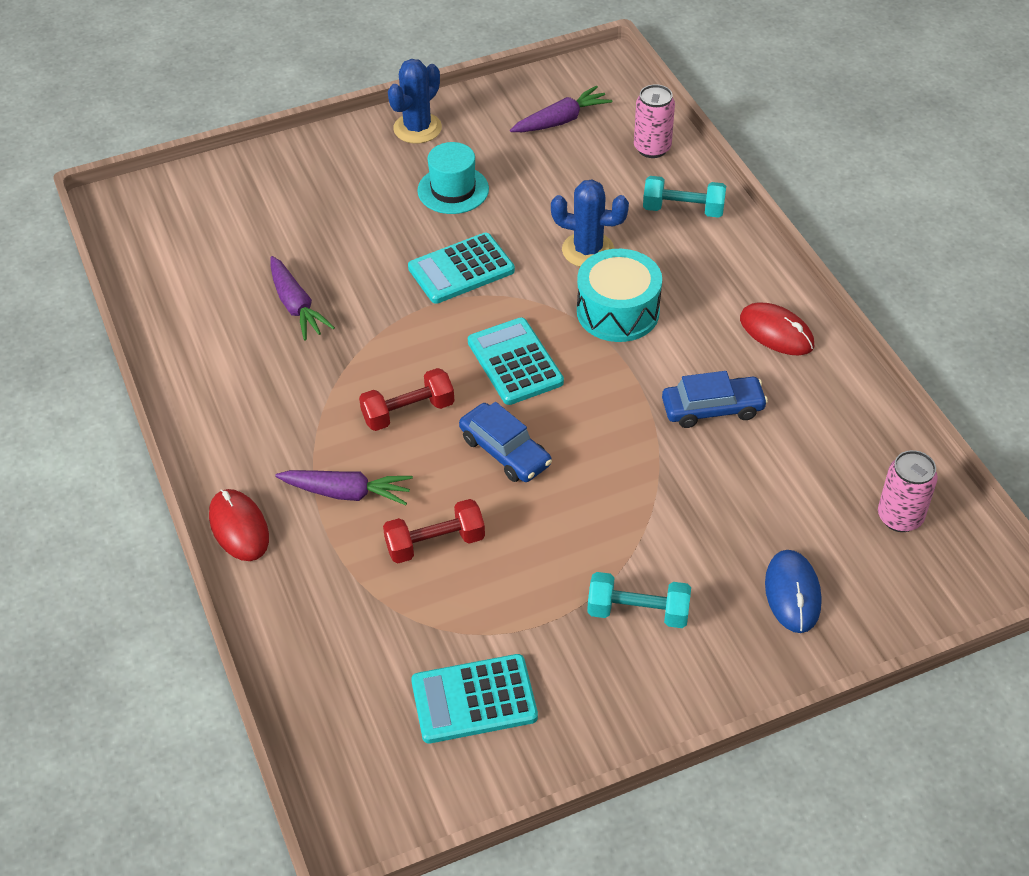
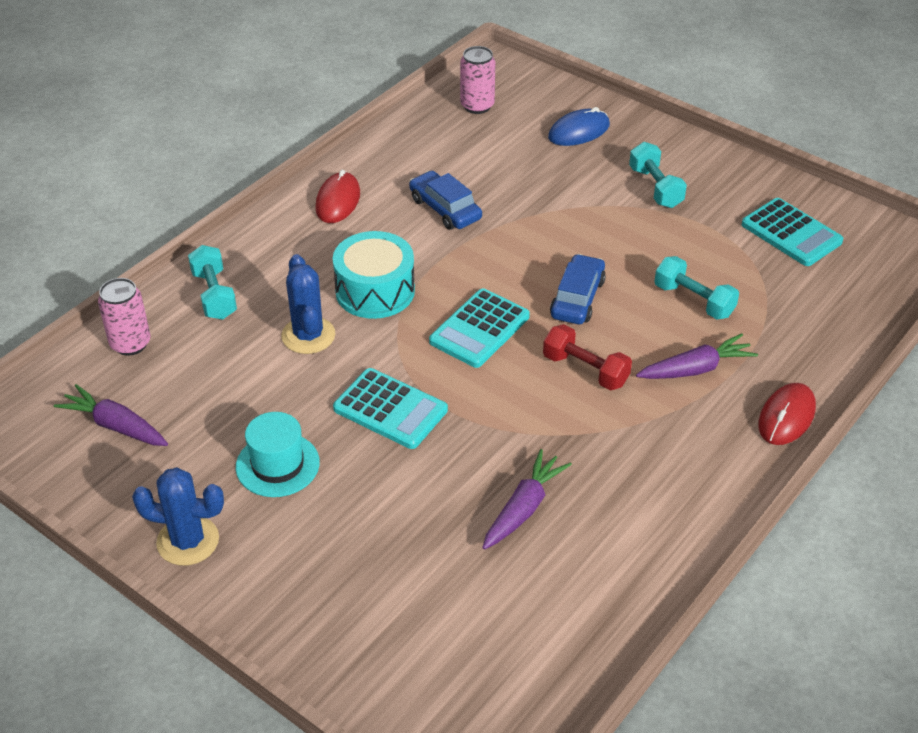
camera: 120 degrees left, 5 degrees down
(347, 493) = (696, 369): purple carrot -> purple carrot turned 90 degrees clockwise
(435, 543) = (694, 300): red dumbbell -> turquoise dumbbell

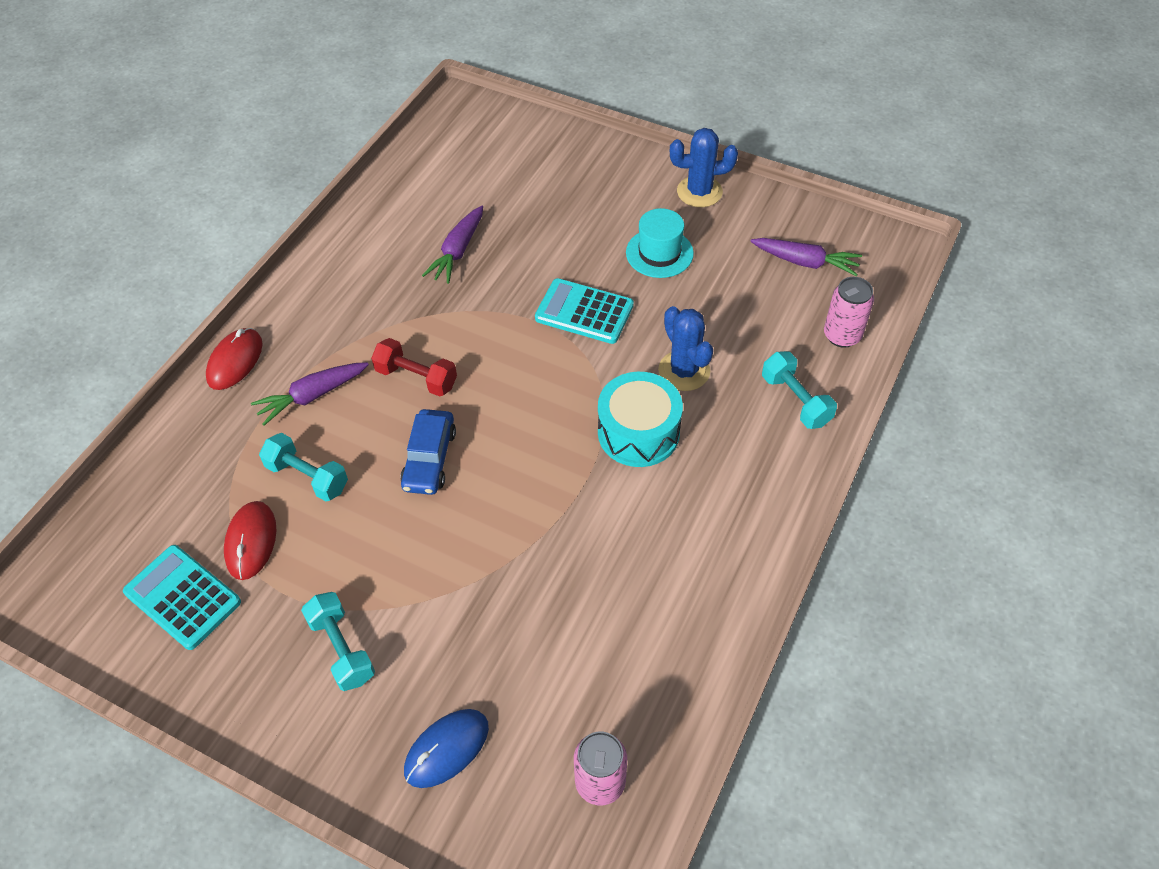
camera: 170 degrees right, 10 degrees up
(338, 201) = (725, 553): red mouse -> red mouse (251, 541)
(445, 209) = (595, 563): blue car -> none
(479, 329) = (523, 405): turquoise calculator -> none

